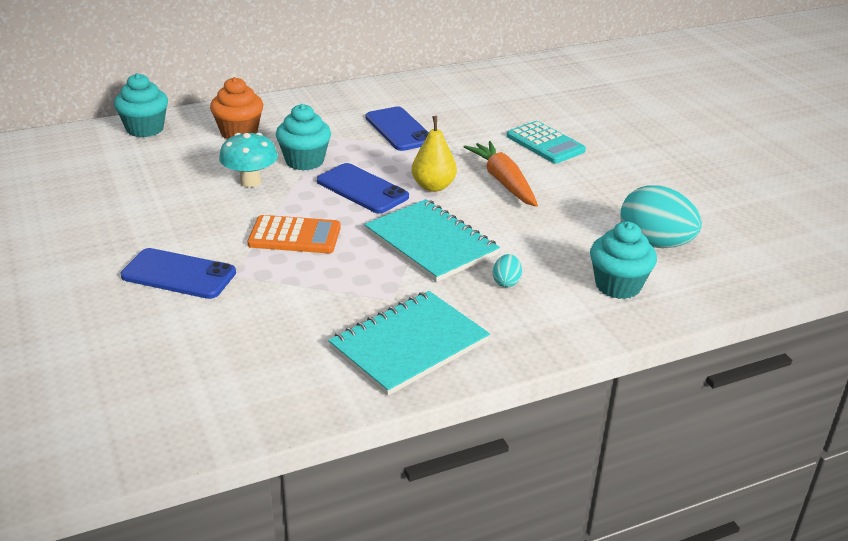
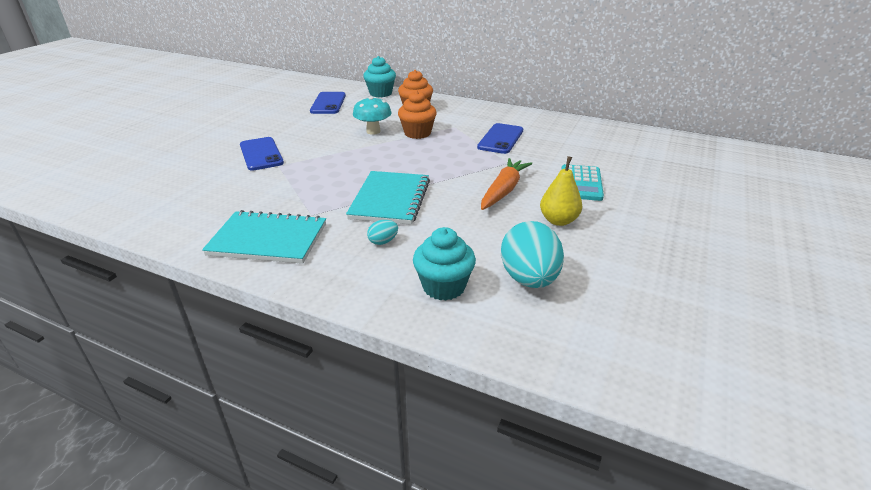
camera: 50 degrees right, 0 degrees up
(294, 236) = (338, 163): orange calculator -> none
(304, 161) = (417, 133): turquoise cupcake -> orange cupcake
(362, 189) = (416, 157): blue phone -> blue phone (328, 103)
(433, 186) = (456, 173): yellow pear -> yellow pear (558, 220)

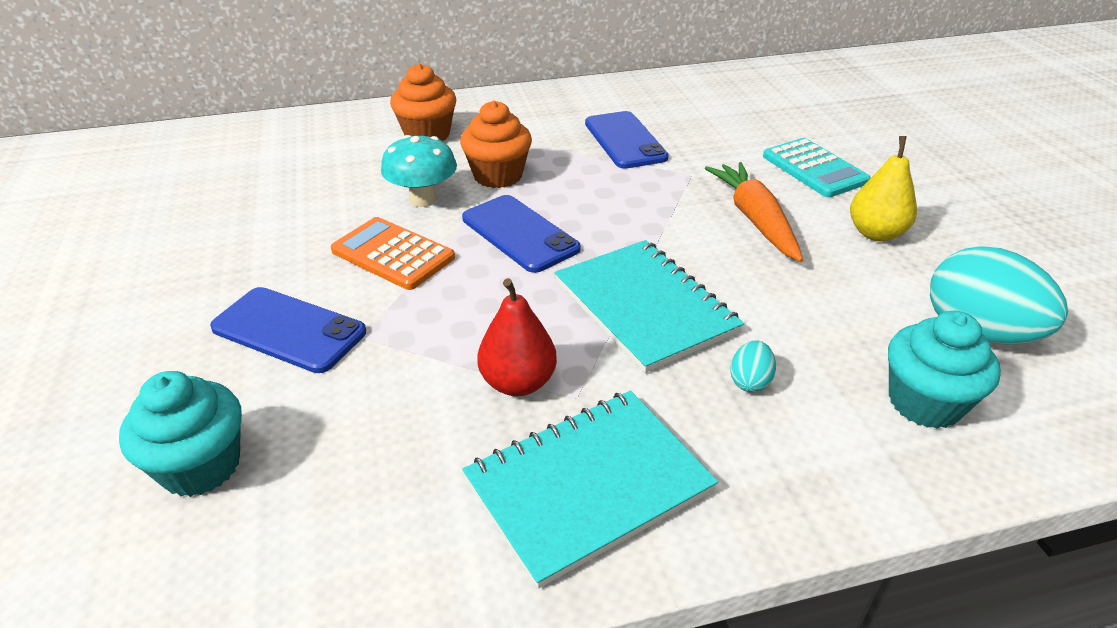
camera: 40 degrees left, 5 degrees up
(301, 201) = (518, 382): none -> red pear
(328, 103) = (251, 176): blue phone -> blue phone (520, 234)
(331, 145) = (393, 254): none -> orange calculator
(380, 93) = (318, 124): turquoise cupcake -> turquoise cupcake (201, 466)

